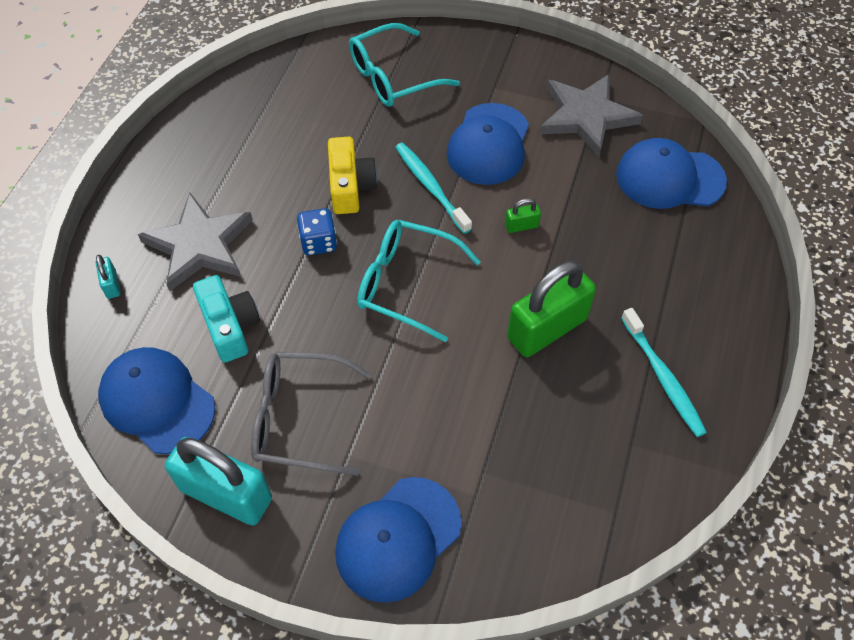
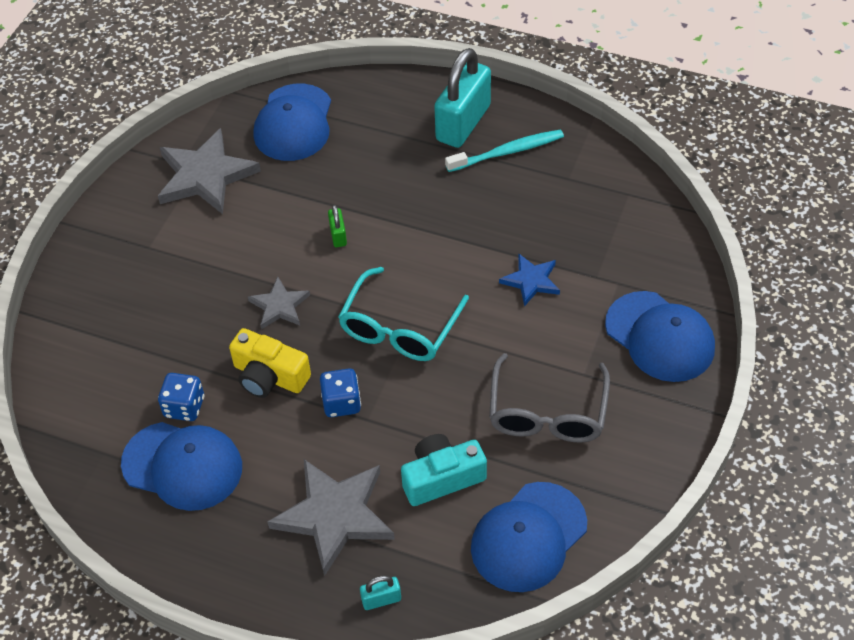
camera: 85 degrees left, 5 degrees down
(226, 494) = (625, 468): turquoise padlock -> turquoise padlock (463, 123)
(319, 131) = (184, 407): none -> blue dice
(350, 186) = (269, 376): yellow camera -> yellow camera turned 150 degrees counterclockwise
(393, 77) = (113, 337): turquoise glasses -> none
(430, 187) = (279, 306): turquoise toothbrush -> grey star
(473, 403) = (531, 281): none -> blue star
(488, 144) = (229, 256): blue cap -> blue cap (182, 466)
(547, 329) = (456, 224): green padlock -> none

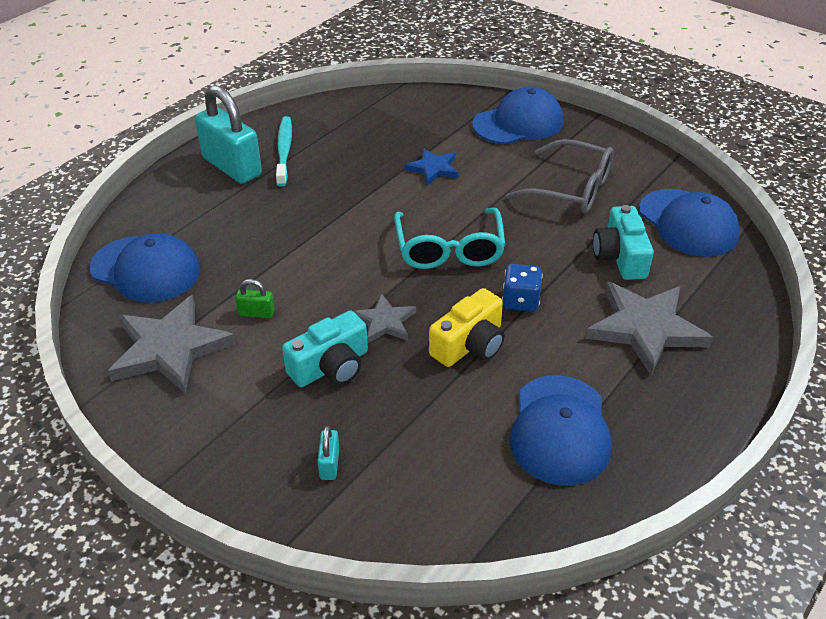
camera: 75 degrees left, 10 degrees down
(182, 466) = (560, 430): blue cap -> blue cap turned 150 degrees clockwise
(184, 407) = (484, 416): blue dice -> none
(214, 285) = (330, 366): none -> turquoise camera
(338, 235) = (317, 266): green padlock -> green padlock (256, 313)
(381, 599) = (738, 316): turquoise padlock -> turquoise padlock (329, 464)
(399, 328) = (449, 249): turquoise glasses -> turquoise glasses turned 45 degrees clockwise

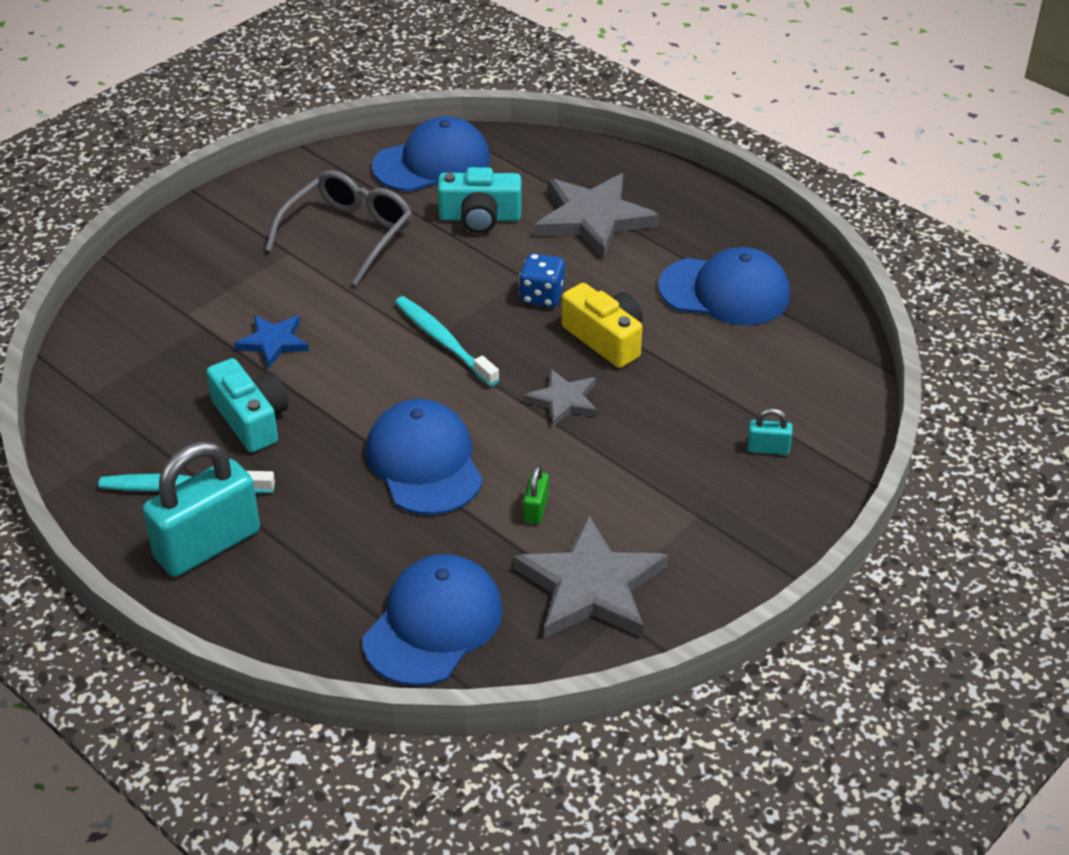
camera: 85 degrees left, 0 degrees up
(330, 366) = (631, 445): turquoise camera -> turquoise camera (251, 419)
(449, 249) = (443, 341): turquoise glasses -> turquoise toothbrush
(518, 123) = (190, 259): blue cap -> blue cap (424, 462)

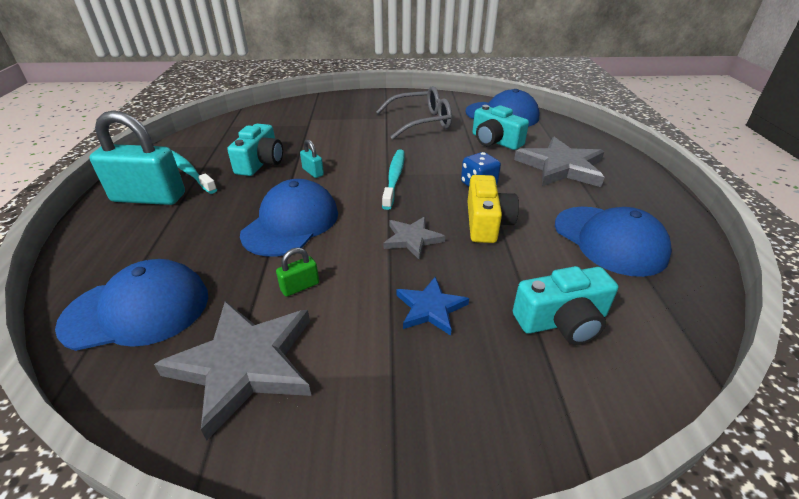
camera: 45 degrees right, 5 degrees down
(273, 342) = (322, 142): blue star -> blue star (430, 308)
(763, 395) = (562, 321): none -> turquoise camera
(768, 448) = (516, 364): turquoise padlock -> turquoise padlock (313, 172)

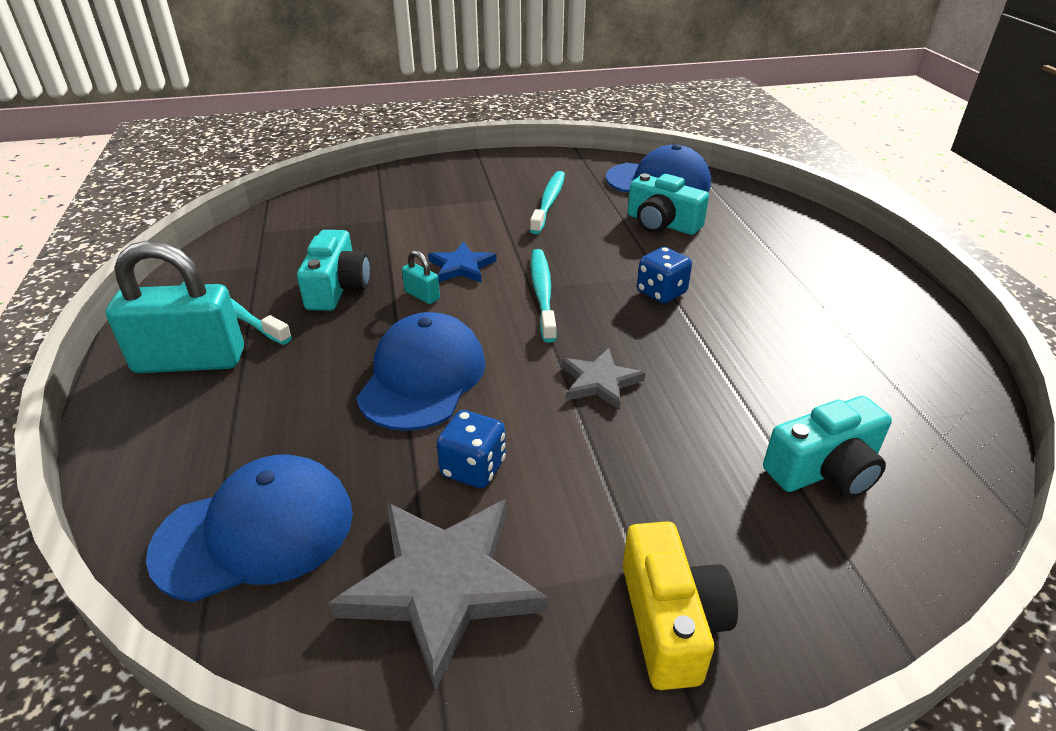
camera: 10 degrees left, 0 degrees up
(300, 286) = (473, 468): green padlock -> blue dice
(421, 122) = (549, 202): grey glasses -> turquoise toothbrush
(430, 308) = (657, 475): blue star -> blue star (461, 266)
(486, 223) = (690, 347): yellow camera -> yellow camera (670, 621)
(561, 167) = (761, 255): grey star -> none
(609, 240) = (851, 354): blue cap -> none

